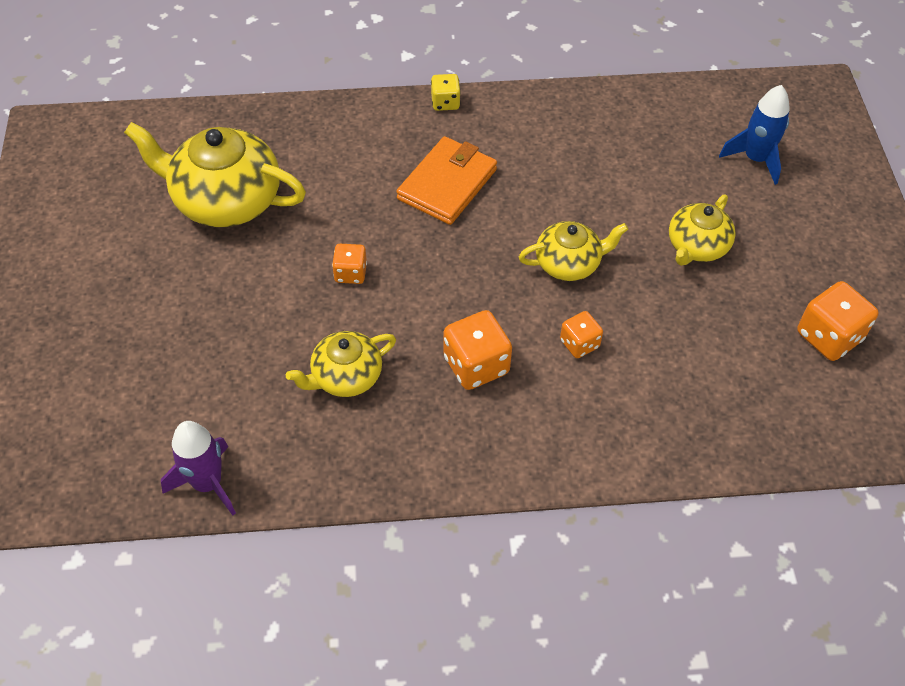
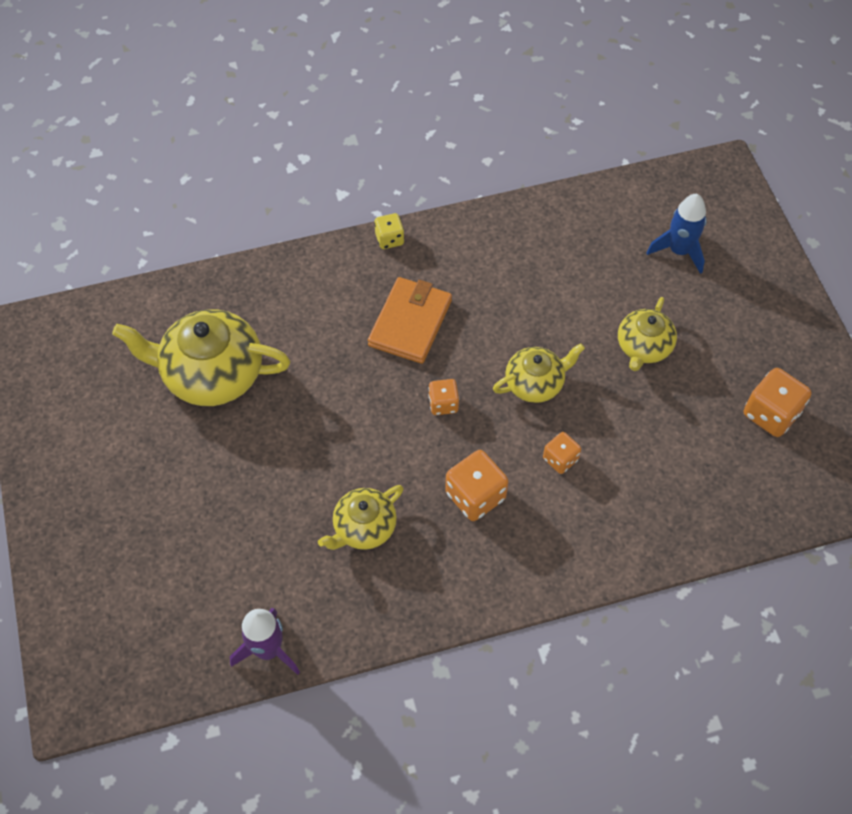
camera: 10 degrees left, 5 degrees up
(350, 273) = (344, 427): orange dice -> orange dice (443, 404)

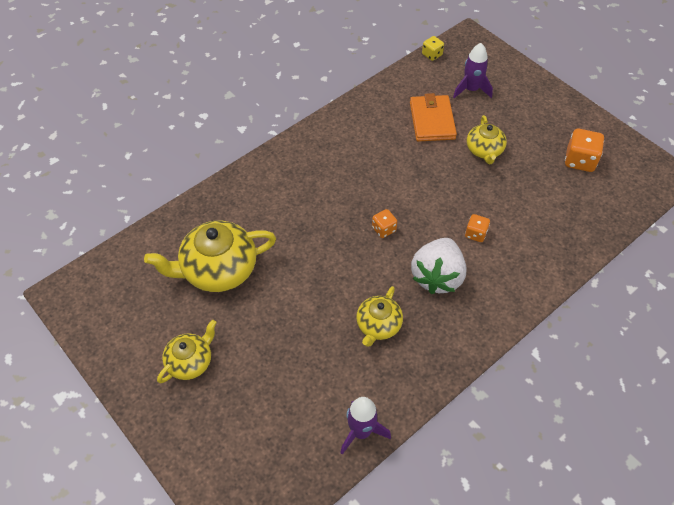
camera: 25 degrees left, 5 degrees down
(389, 239) = (290, 144): yellow dice -> yellow dice (432, 55)
(410, 323) = (333, 189): orange wallet -> orange wallet (432, 120)
(475, 496) = (437, 277): orange dice -> white strawberry
(535, 383) = (433, 195): yellow teapot -> yellow teapot (190, 362)
(679, 251) = (471, 90): blue rocket -> purple rocket

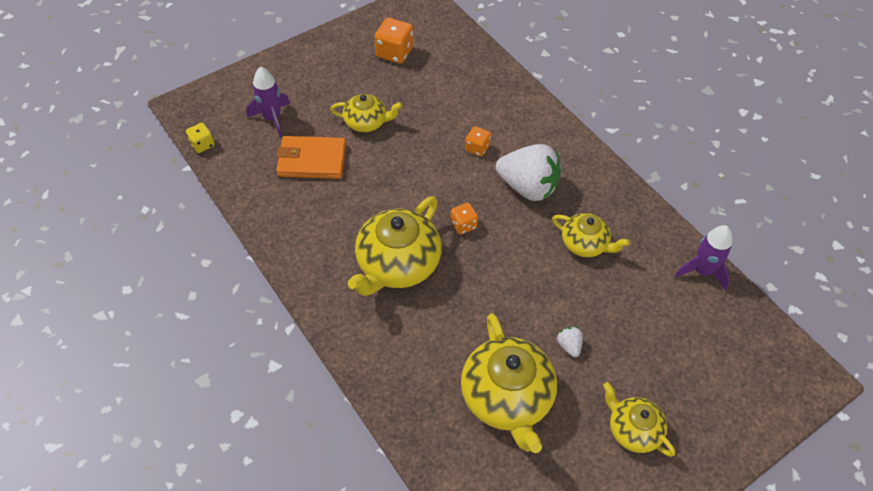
camera: 85 degrees left, 0 degrees up
(268, 313) = (569, 345): none -> white strawberry
(335, 187) = (397, 264): none -> yellow teapot

